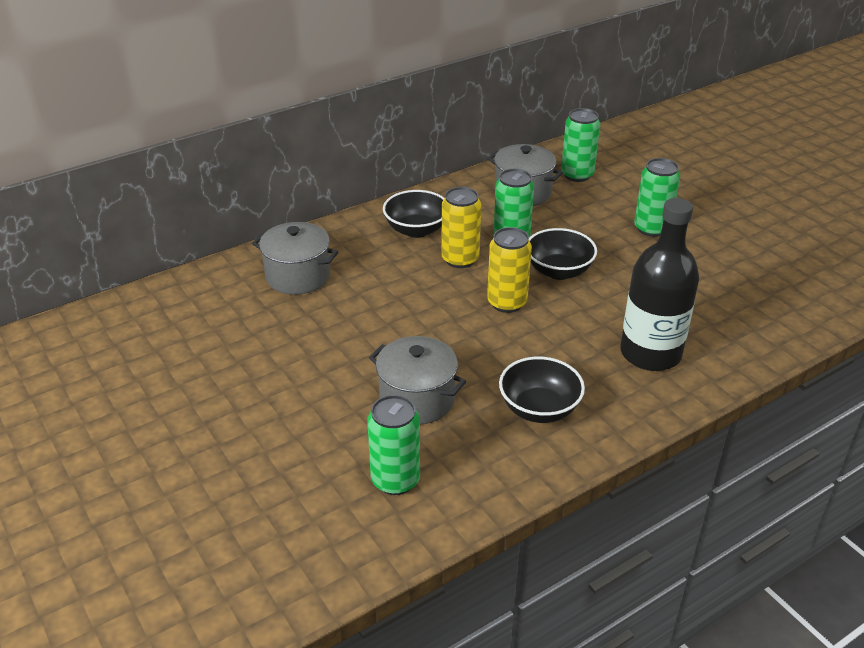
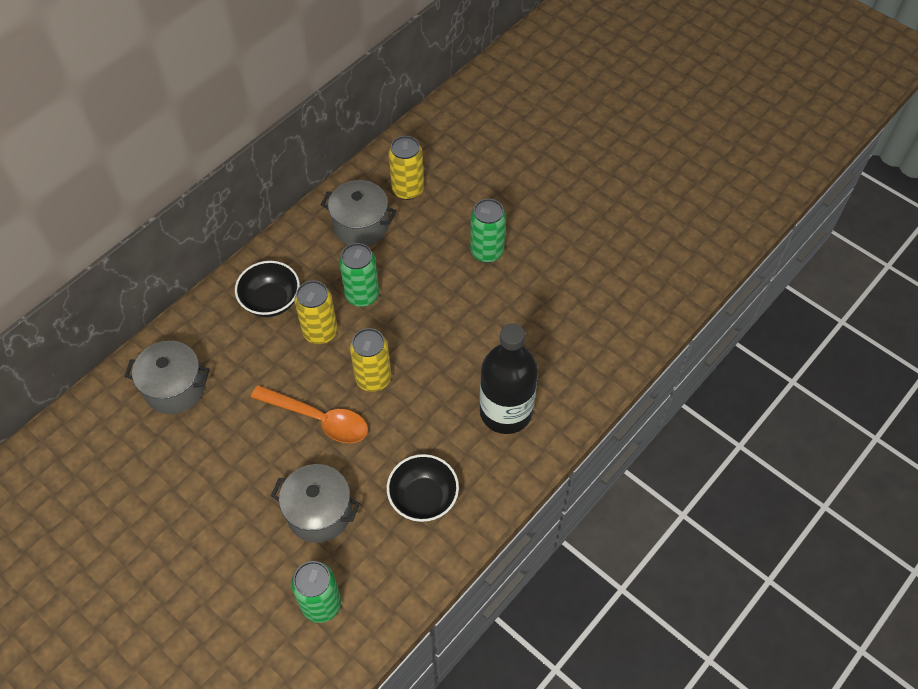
camera: 15 degrees left, 20 degrees up
(439, 324) = (318, 419): none -> orange spoon
(558, 271) = (412, 327): black bowl -> none
(577, 175) = (407, 189): green can -> yellow can

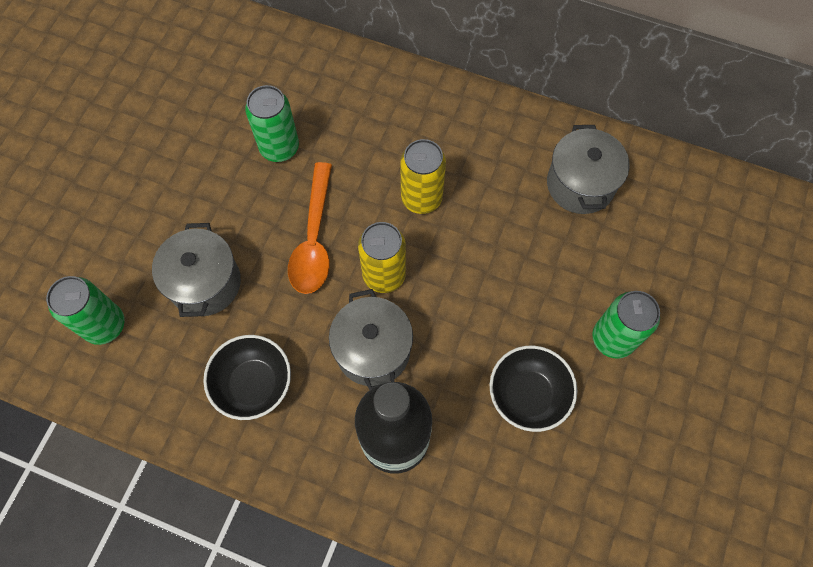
camera: 70 degrees right, 10 degrees up
(175, 388) = (302, 92): grey pot -> grey pot (373, 350)
(271, 301) = (440, 135): black bowl -> black bowl (528, 395)
(362, 295) = (487, 222): green can -> green can (279, 147)
(407, 189) = (658, 215): yellow can -> none

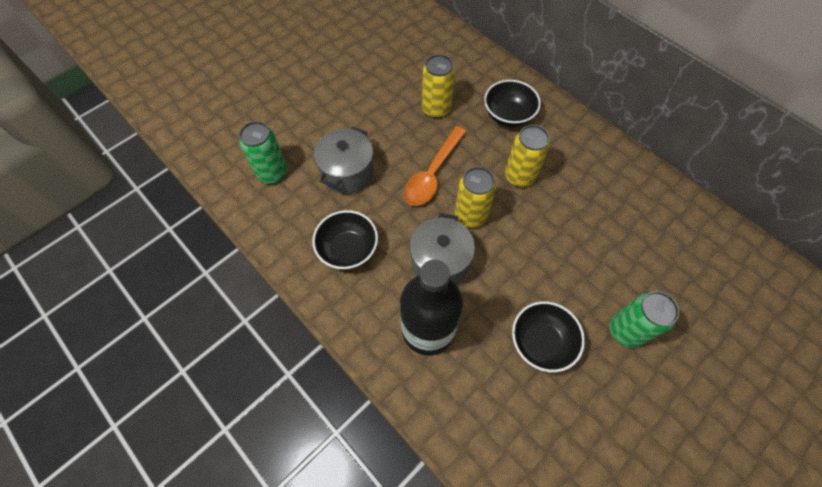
camera: 25 degrees right, 5 degrees down
(279, 147) = (436, 109): green can -> yellow can
(374, 121) = (508, 116): none -> black bowl
(580, 184) = (643, 212): grey pot -> none

